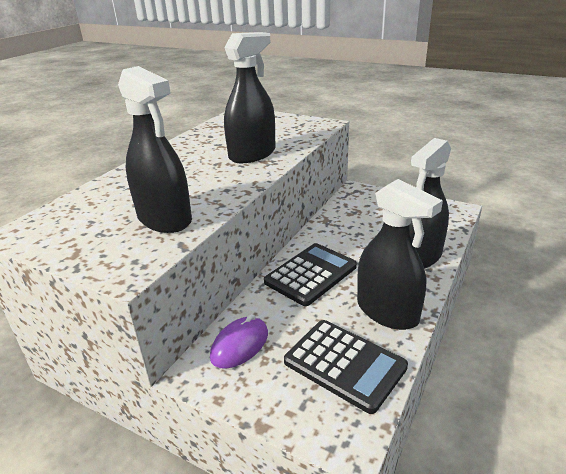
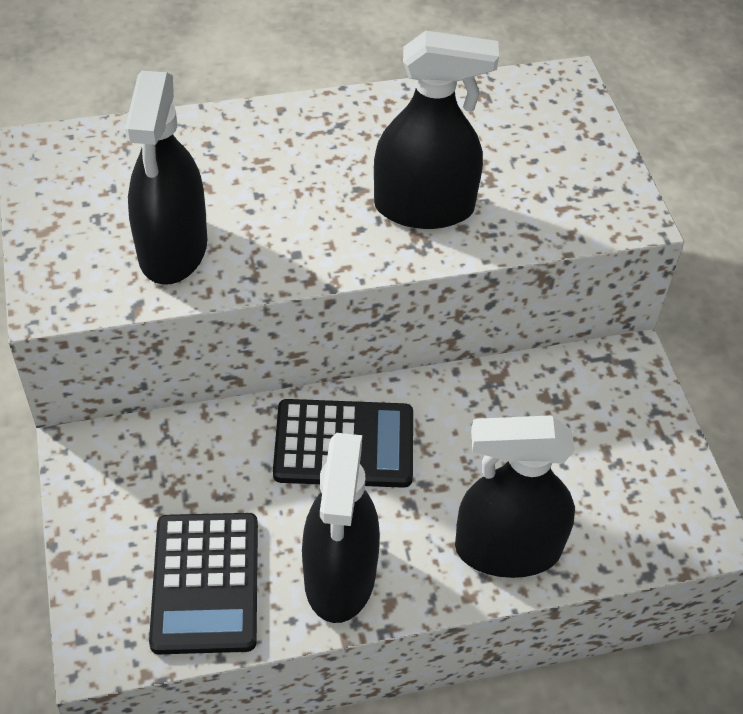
camera: 45 degrees right, 20 degrees up
(240, 345) = (153, 461): purple mouse -> none

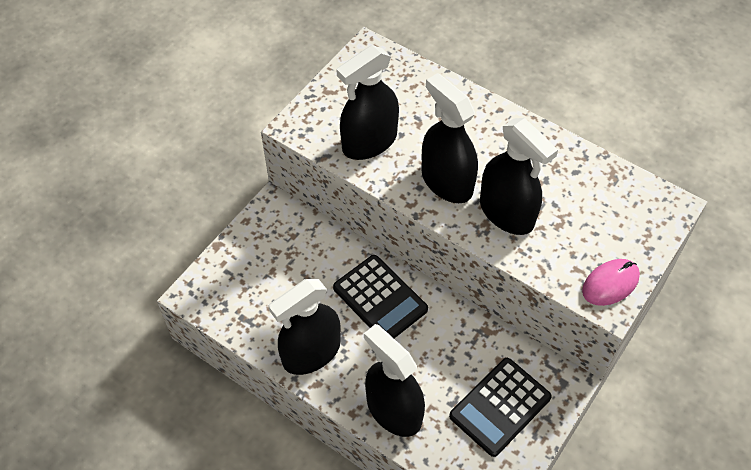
camera: 50 degrees right, 5 degrees up
(206, 583) = (257, 305): black calculator -> black calculator (500, 407)
(319, 225) = (446, 182): none -> black spray bottle
(609, 197) = (610, 284): none -> pink mouse

